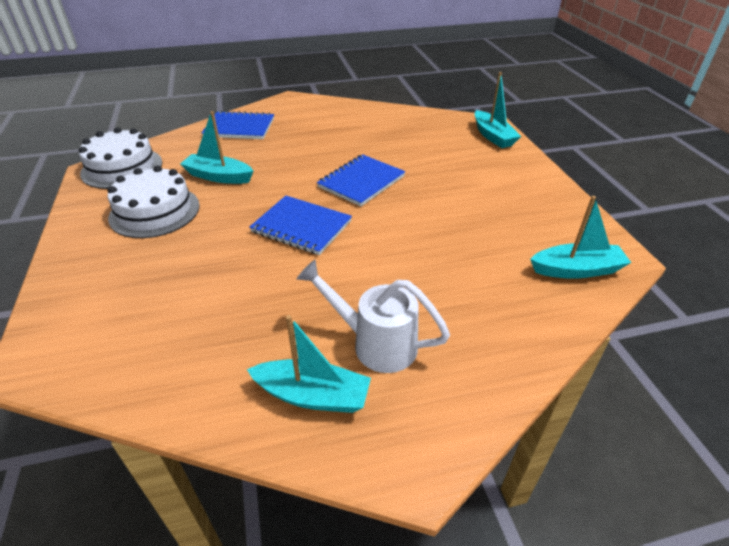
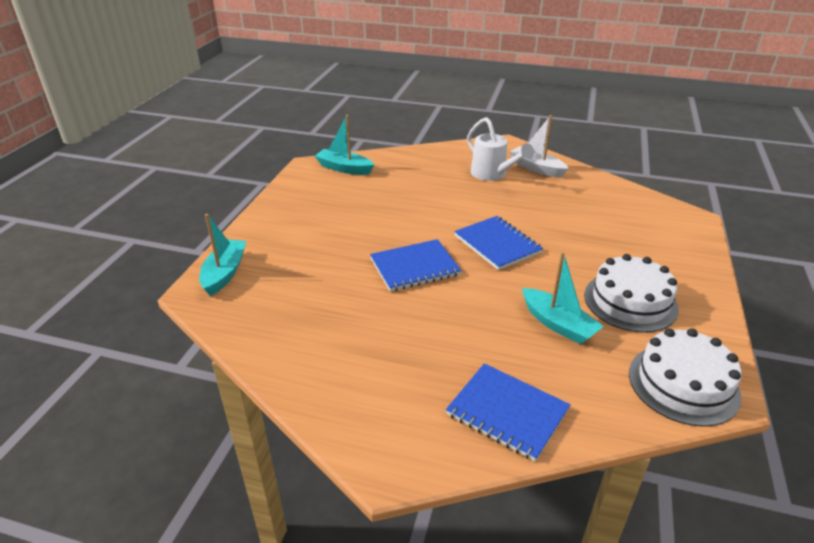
camera: 150 degrees left, 5 degrees down
(312, 395) = (536, 168): turquoise boat -> white boat

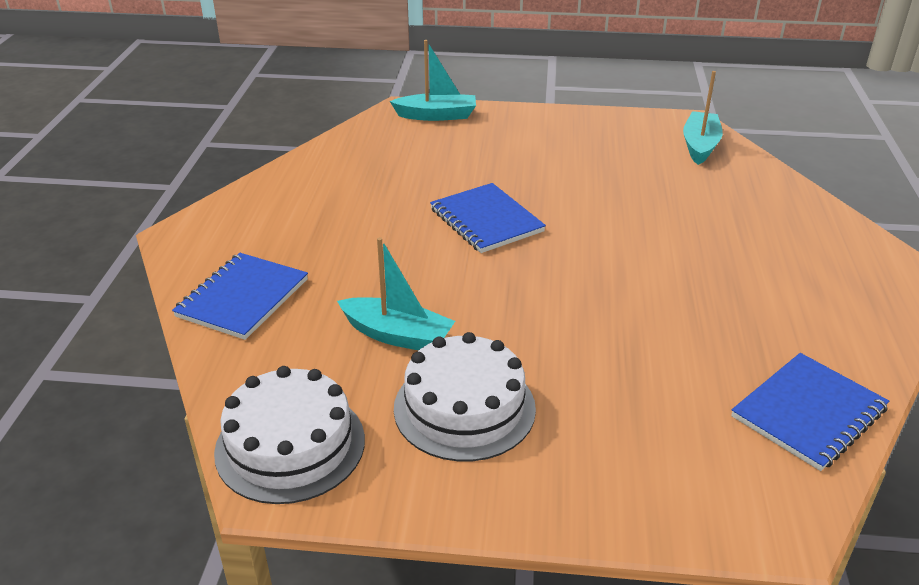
camera: 80 degrees right, 0 degrees up
(492, 174) = (779, 268): white watering can -> none
(497, 244) = (567, 280): blue notebook -> blue notebook (808, 413)
(536, 168) = (842, 316): white boat -> none
(558, 324) = (397, 335): turquoise boat -> turquoise boat turned 105 degrees counterclockwise

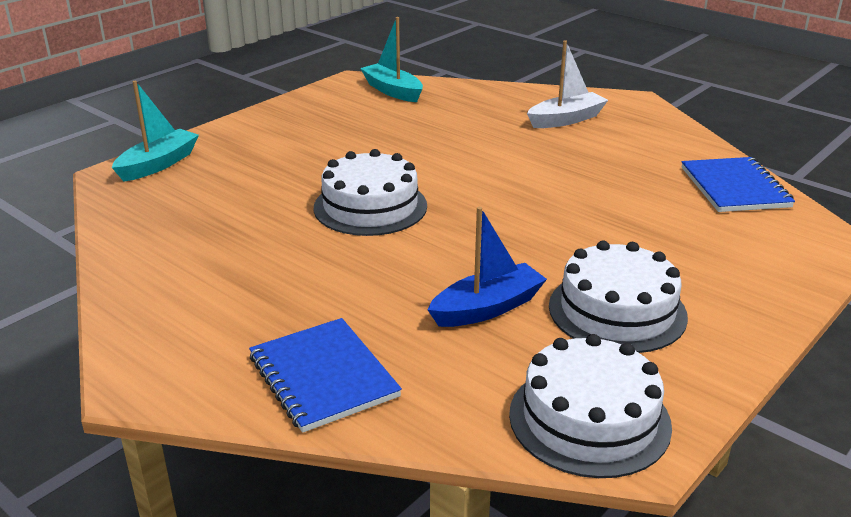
camera: 55 degrees left, 5 degrees down
(397, 335) = (487, 308): turquoise boat -> blue boat
(486, 220) = (370, 206): blue notebook -> white cake
(794, 252) = (566, 119): none -> white boat

